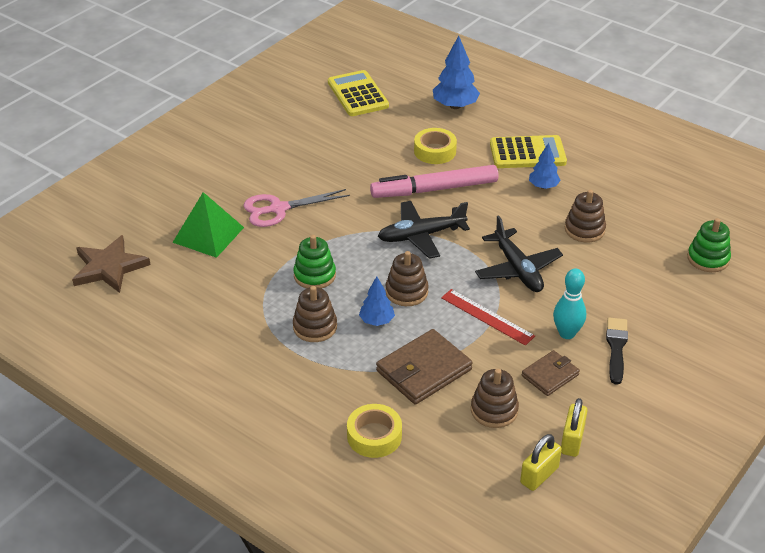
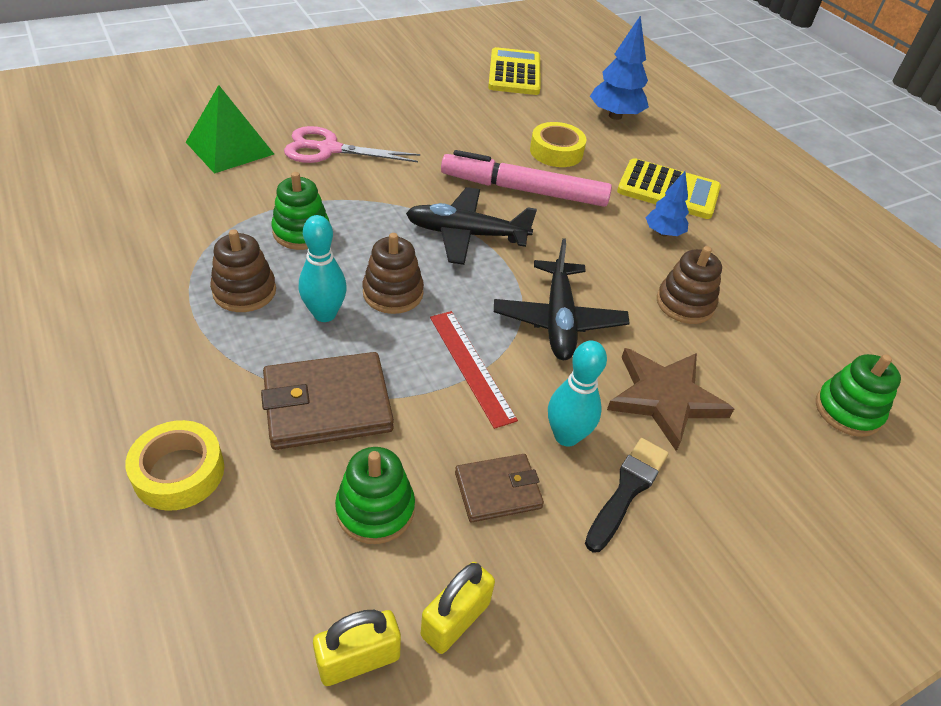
camera: 20 degrees right, 5 degrees up
(109, 267) = (96, 143): brown star -> brown star (665, 398)
(376, 321) = (325, 314): blue tree -> turquoise bowling pin
(494, 410) = (375, 509): brown stacking toy -> green stacking toy

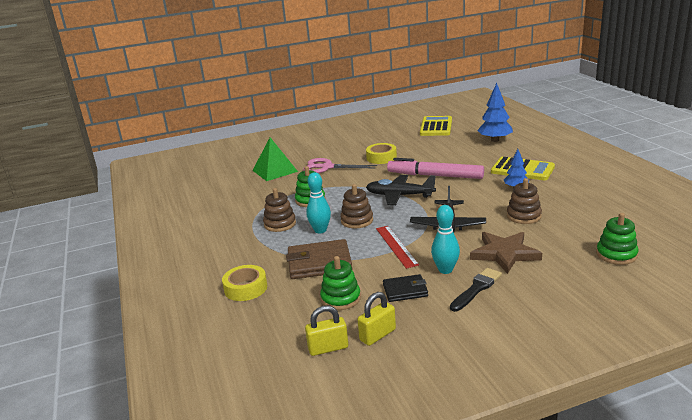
camera: 15 degrees right, 20 degrees down
(498, 490) = (405, 290): brown wallet -> black wallet
(556, 152) = (456, 158): yellow tape -> yellow tape (381, 157)

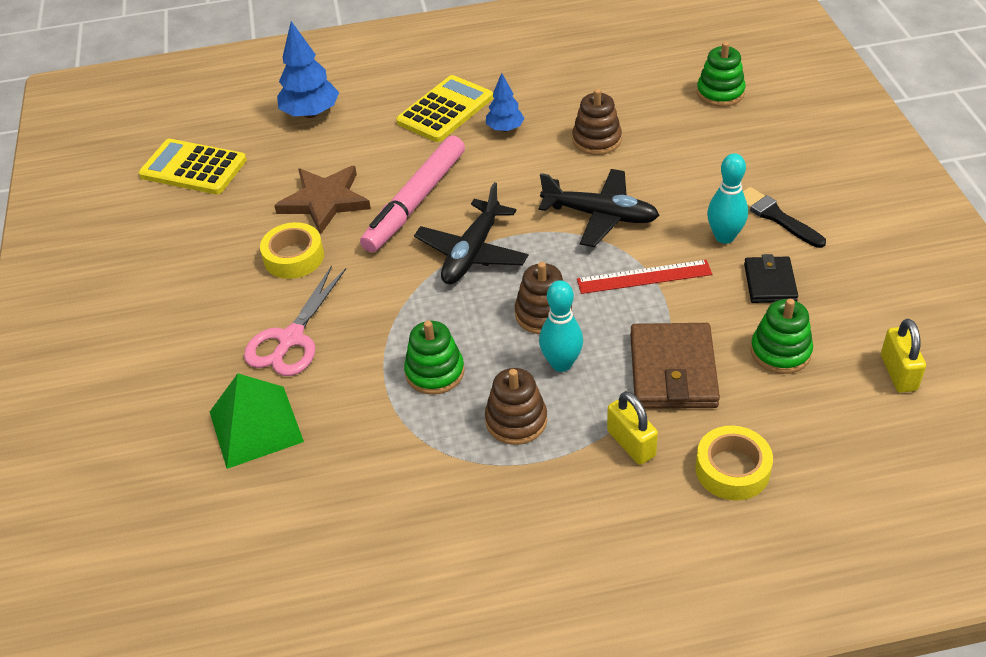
camera: 80 degrees left, 20 degrees up
(377, 335) = (871, 321): yellow padlock -> yellow padlock (631, 443)
(504, 254) = (695, 177): brown star -> brown star (325, 201)

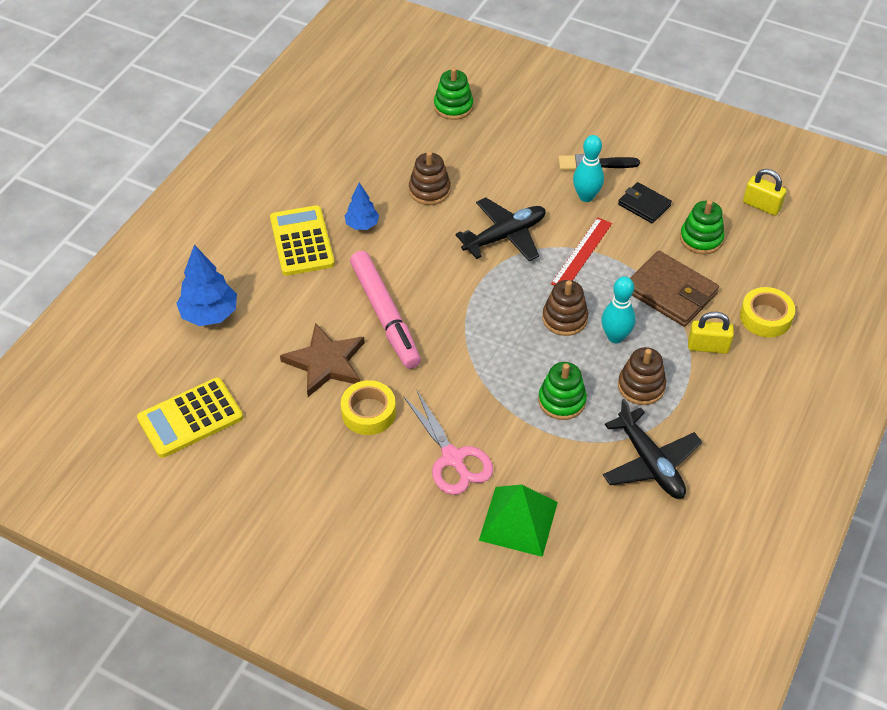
camera: 55 degrees left, 5 degrees up
(472, 253) = (470, 318): black plane -> black plane (650, 463)

